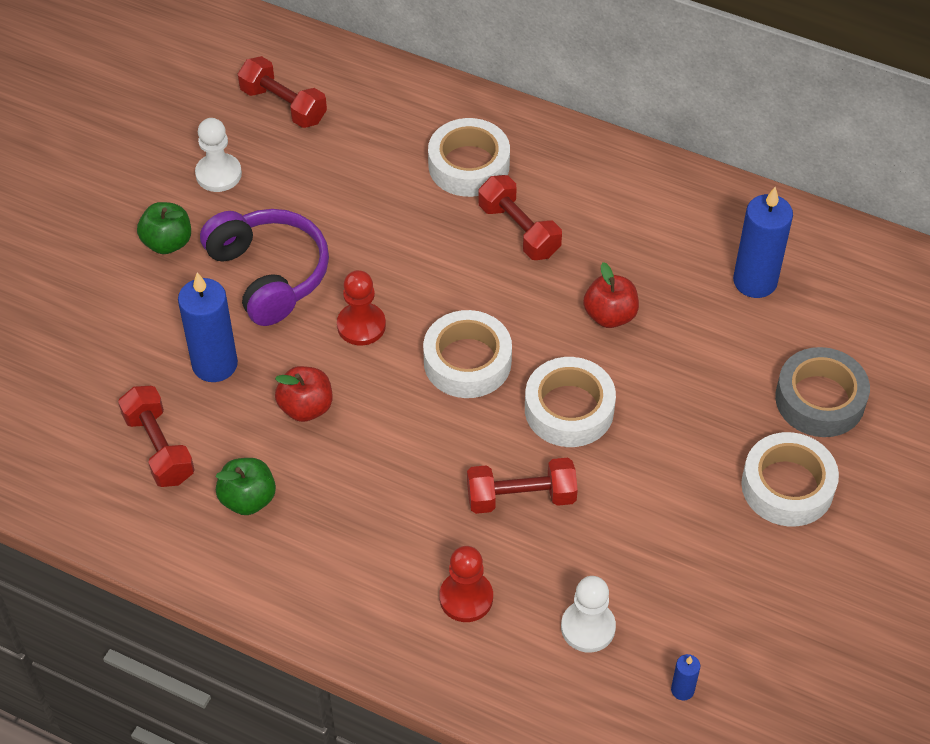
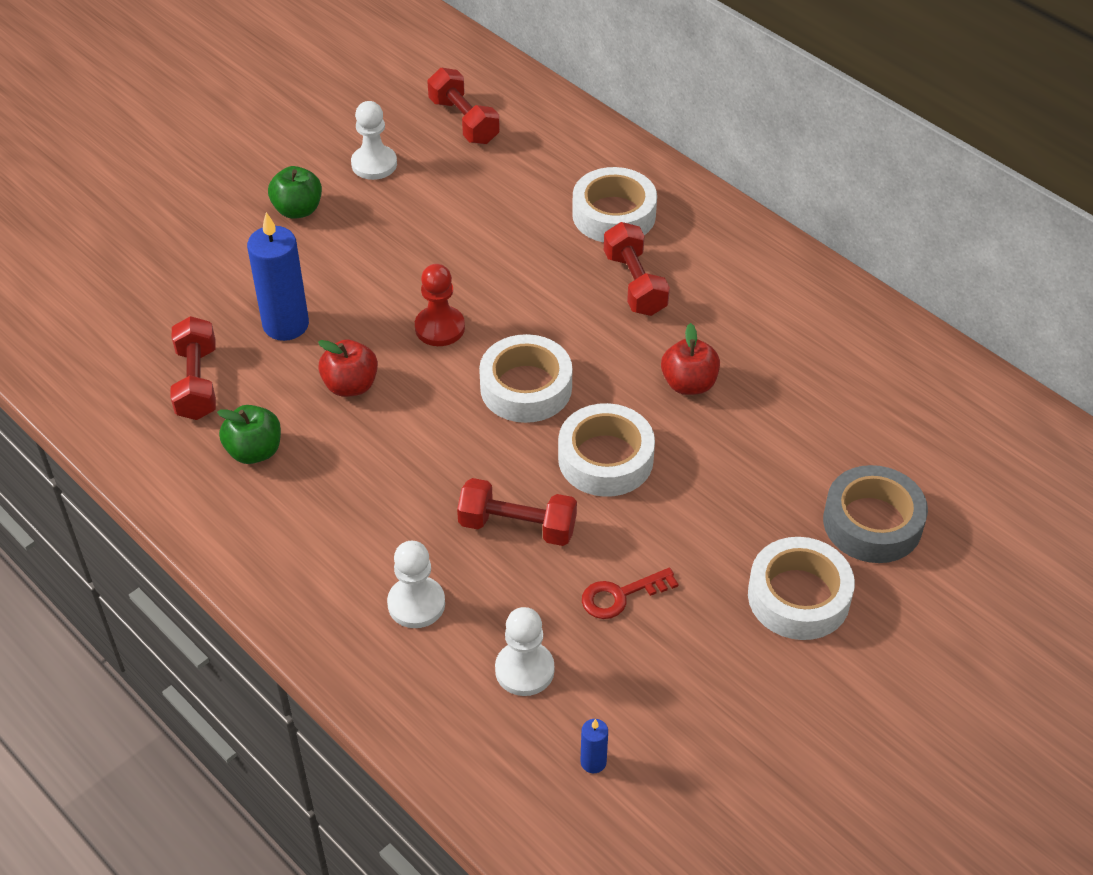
camera: 20 degrees right, 5 degrees down
(269, 274) = (376, 261): purple headphones -> none
(466, 598) = (416, 604): red pawn -> white pawn
(639, 533) = (621, 595): none -> red key
(755, 281) = (854, 392): blue candle -> none

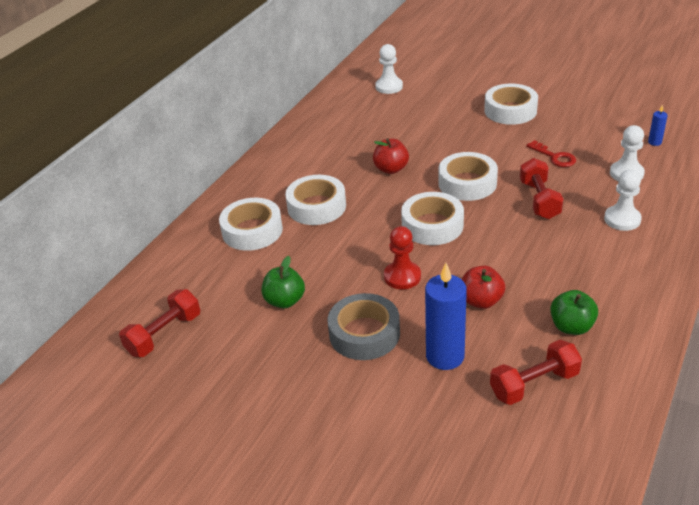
camera: 105 degrees left, 10 degrees down
(298, 210) = (311, 399): green apple -> green apple (285, 301)
(374, 164) = (236, 371): white pawn -> white pawn (389, 87)
(635, 284) = (316, 206): red dumbbell -> white tape
(872, 523) = (449, 100): grey tape -> grey tape (364, 333)

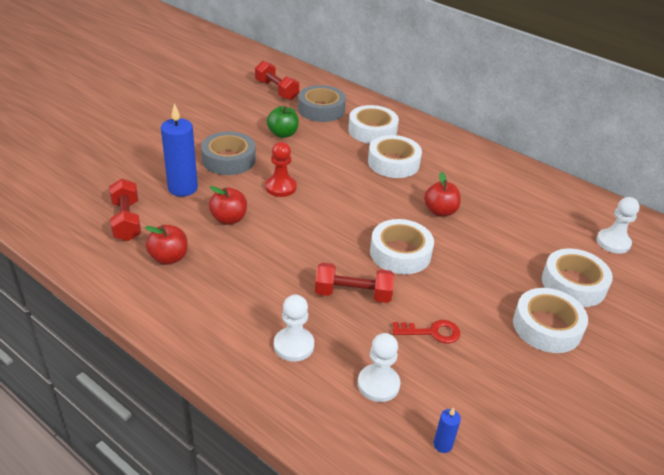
camera: 95 degrees right, 0 degrees up
(210, 280) = (321, 109): none -> grey tape
(432, 225) = (341, 216): white tape -> white tape (573, 284)
(554, 157) = (432, 332): red key -> red key turned 150 degrees counterclockwise
(571, 326) = (169, 258): green apple -> red apple

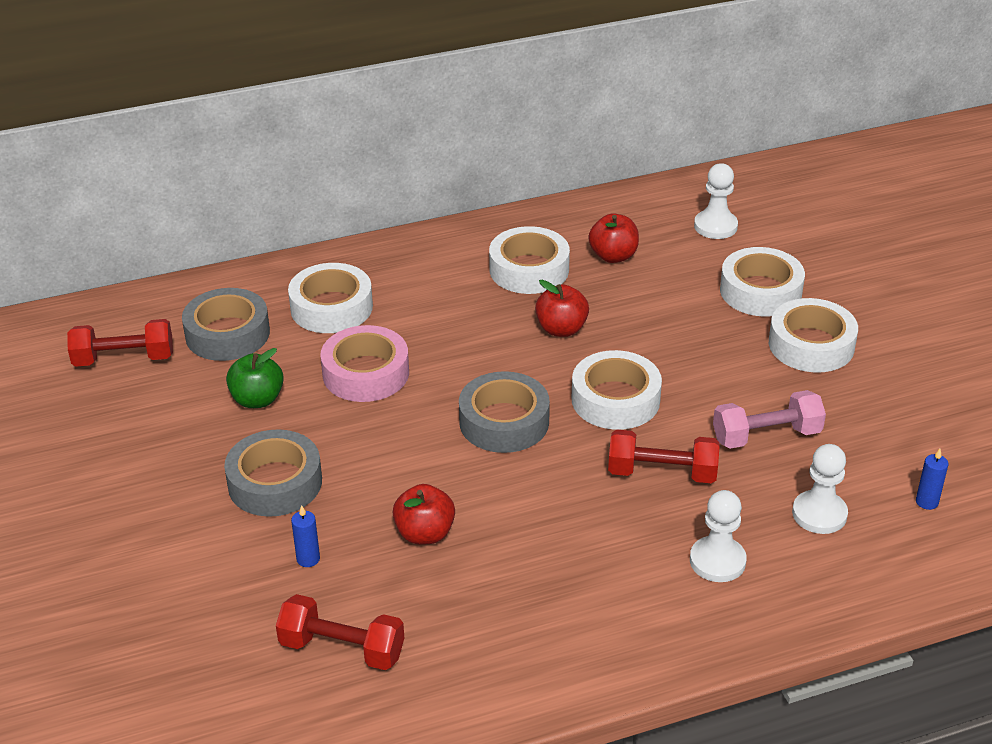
camera: 55 degrees left, 0 degrees up
(169, 258) = (467, 626): red apple -> red apple (613, 256)
(182, 188) = (308, 559): blue candle -> blue candle, size x0.46
(280, 187) = (392, 453): red pawn -> none
(333, 158) = (366, 373): none -> pink tape
(340, 217) = (504, 422): none -> grey tape
(353, 294) = (662, 473): red dumbbell -> red dumbbell turned 60 degrees clockwise
(393, 163) = (425, 322): white tape -> white tape (529, 269)
(432, 332) = (766, 436): red key -> pink dumbbell

